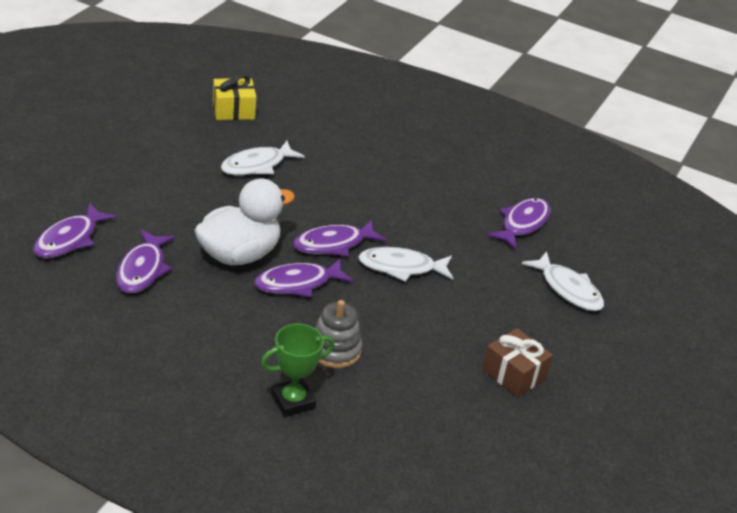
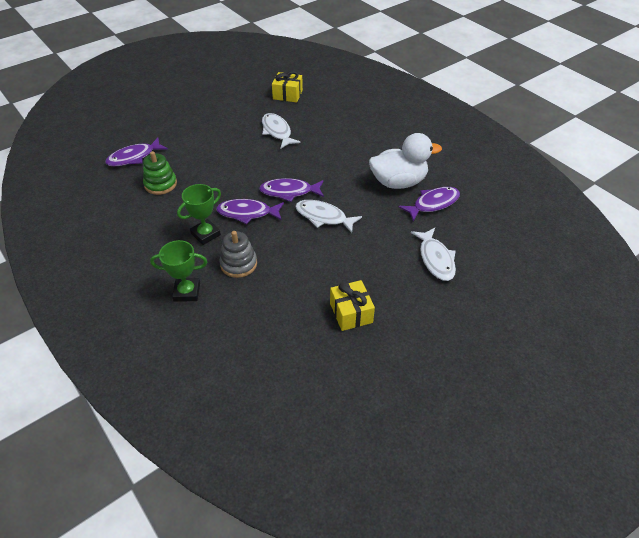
camera: 30 degrees right, 10 degrees up
(142, 269) = (160, 184): purple fish -> green stacking toy
(239, 255) = (224, 187): white duck -> white duck (398, 182)
(257, 165) = (277, 131): white fish -> white fish turned 75 degrees clockwise
(261, 323) = (205, 234): none -> green trophy
(514, 374) = (351, 313): brown gift -> yellow gift

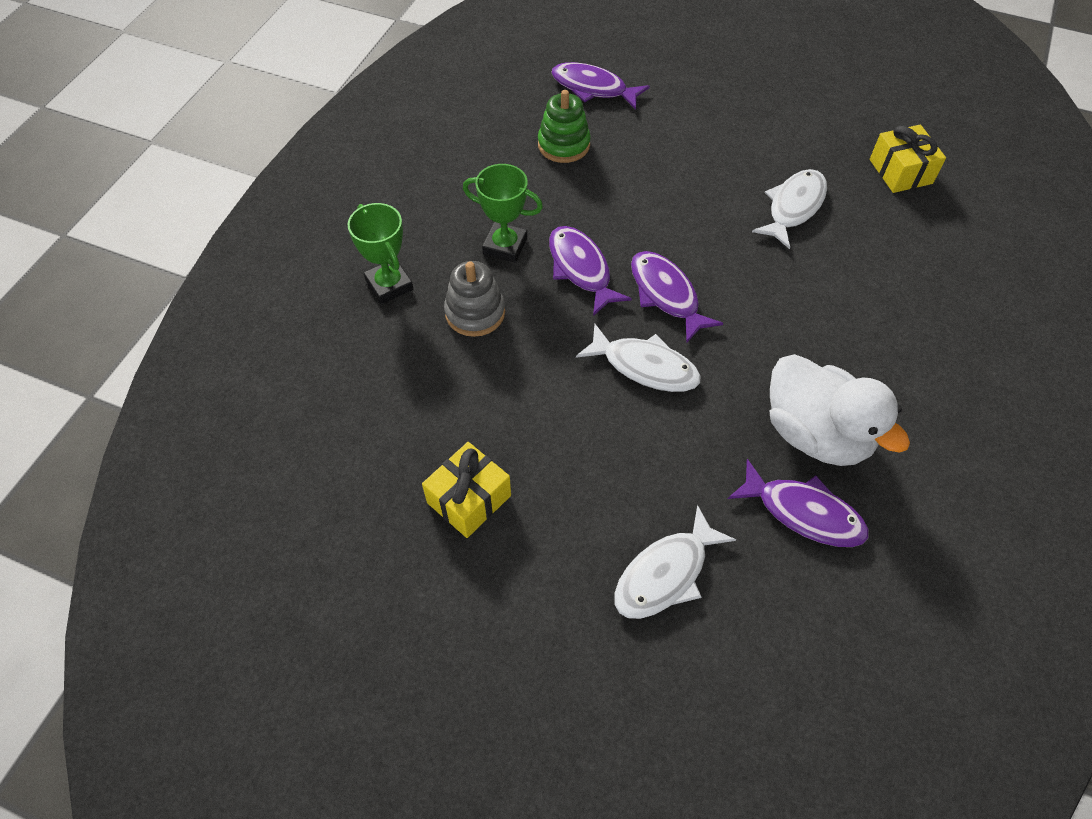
camera: 60 degrees right, 10 degrees up
(323, 217) = (645, 366): white fish -> white fish turned 120 degrees clockwise

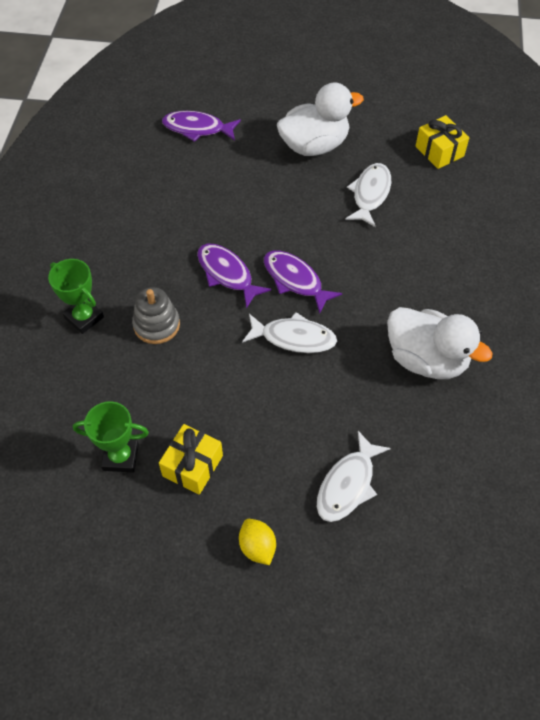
camera: 15 degrees left, 0 degrees up
(505, 246) = (164, 268): green trophy -> green trophy (120, 457)
(522, 626) = (257, 547): none -> yellow lemon
(563, 145) = (187, 179): green stacking toy -> none
(736, 135) = (314, 146): none -> white duck
(803, 512) = (431, 417): purple fish -> none

